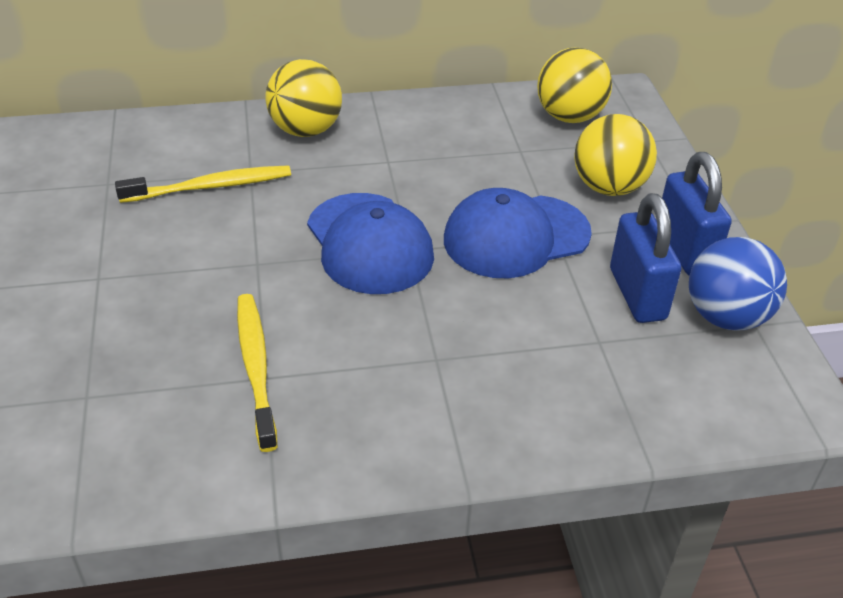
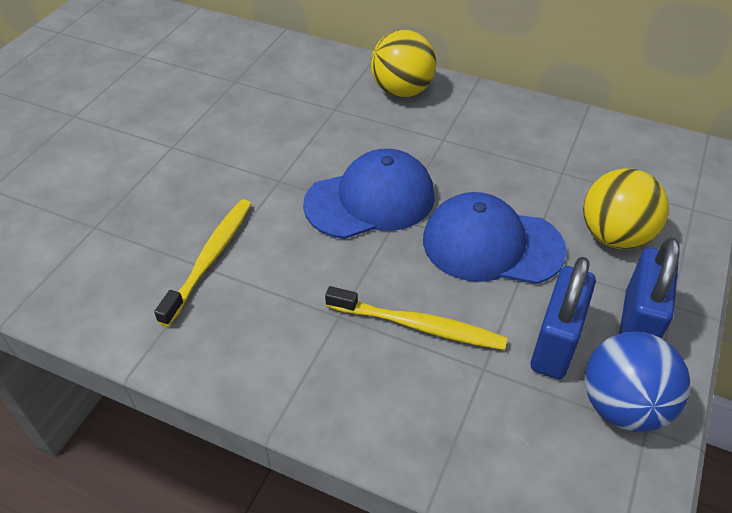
camera: 35 degrees right, 5 degrees up
(210, 187) = (297, 109): yellow toothbrush -> yellow toothbrush (418, 326)
(369, 244) = (370, 200): blue cap -> blue cap turned 120 degrees counterclockwise
(569, 117) = (633, 159): yellow ball -> none

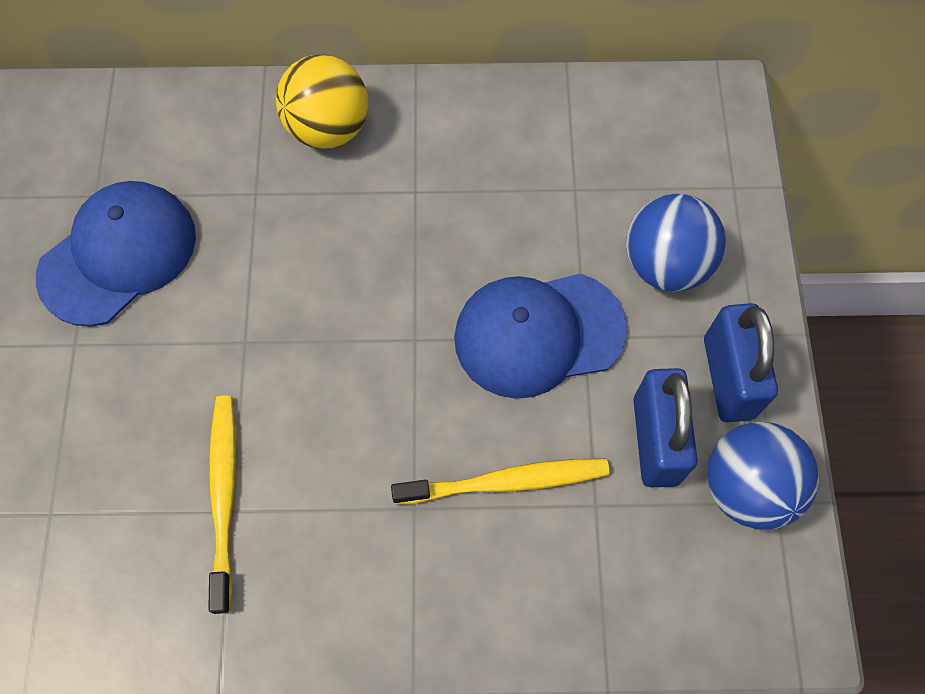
camera: 25 degrees left, 20 degrees up
(370, 200) = (371, 326): blue cap -> blue cap (118, 255)
(614, 236) = (665, 264): yellow ball -> blue ball

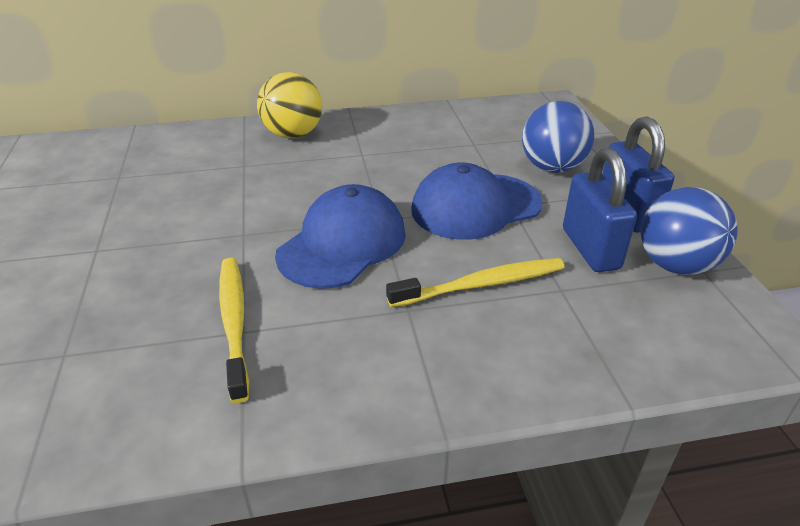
camera: 10 degrees left, 30 degrees down
(118, 255) = (136, 201): blue cap -> blue cap (342, 243)

